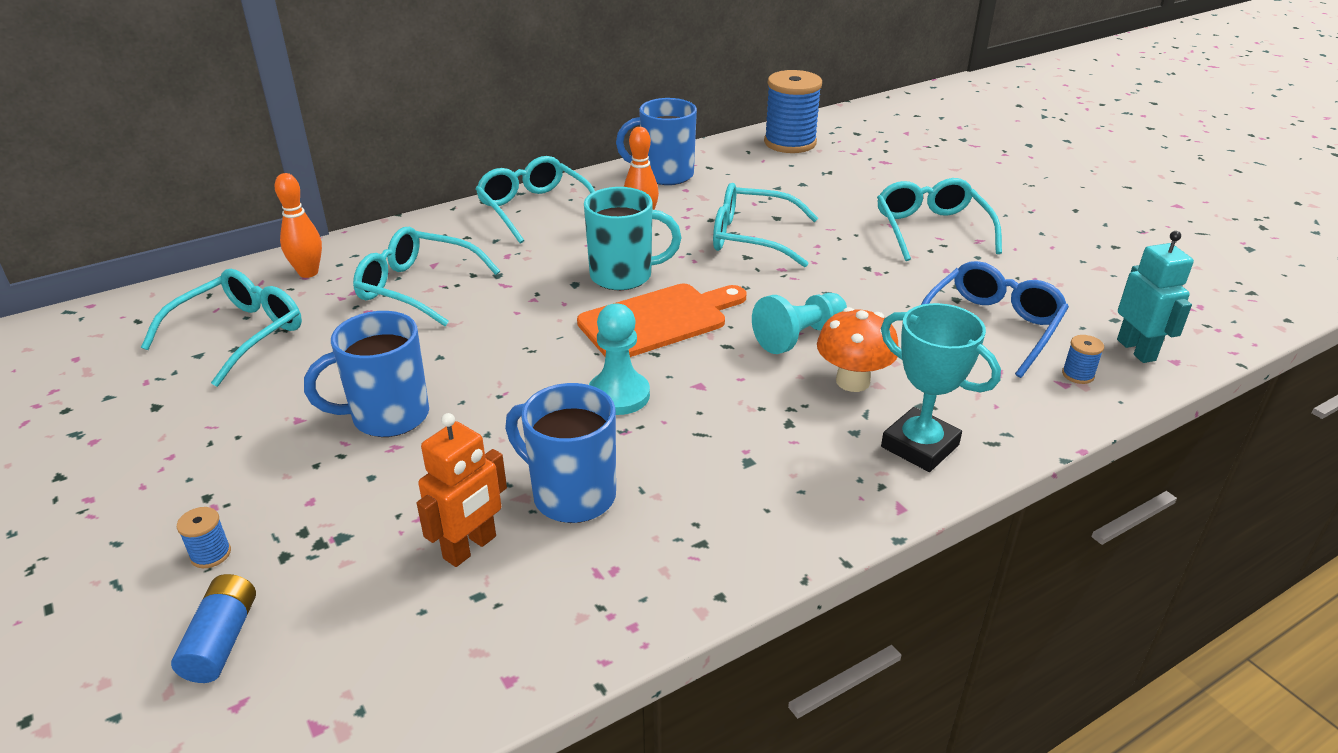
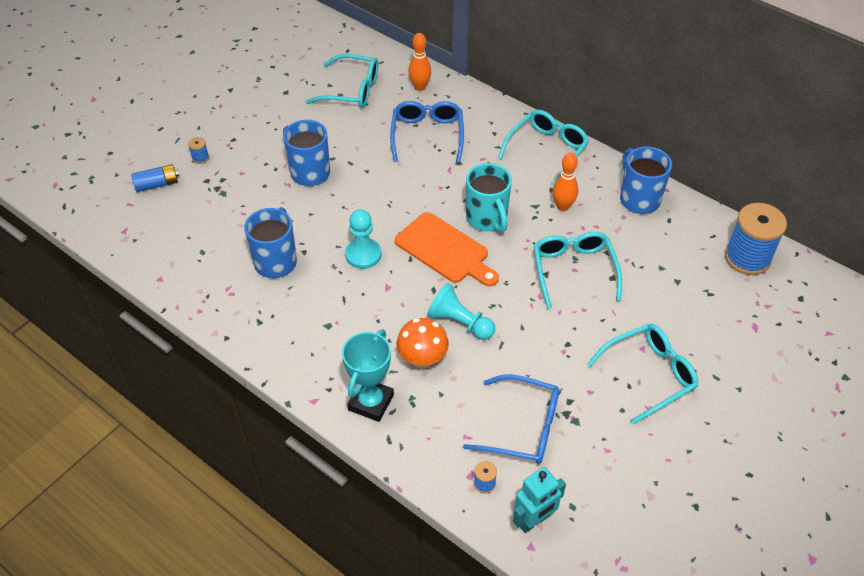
camera: 70 degrees right, 15 degrees up
(417, 287) = (427, 135): turquoise glasses -> blue glasses
(470, 548) = (229, 238): orange robot -> none

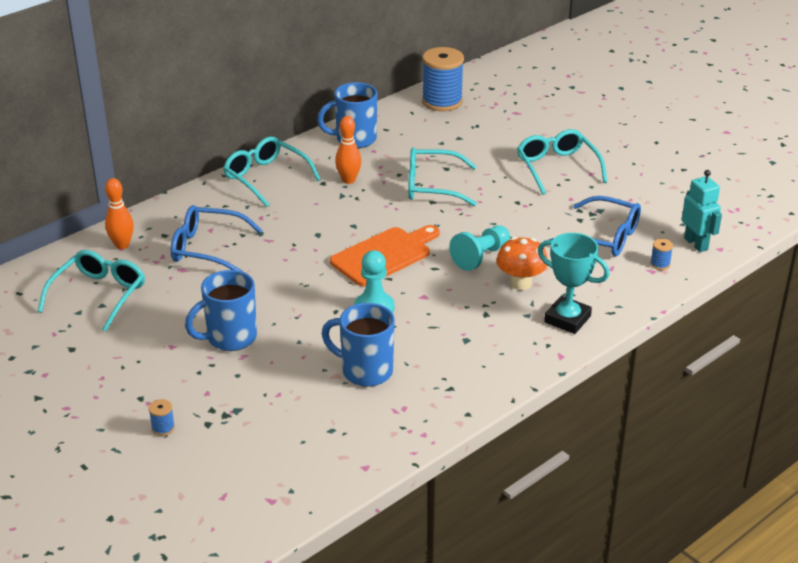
camera: 80 degrees left, 15 degrees down
(157, 184) = (196, 469): blue battery -> none
(487, 219) = (350, 225): turquoise mug -> none
(523, 427) = (604, 237): blue glasses -> blue glasses turned 90 degrees clockwise

